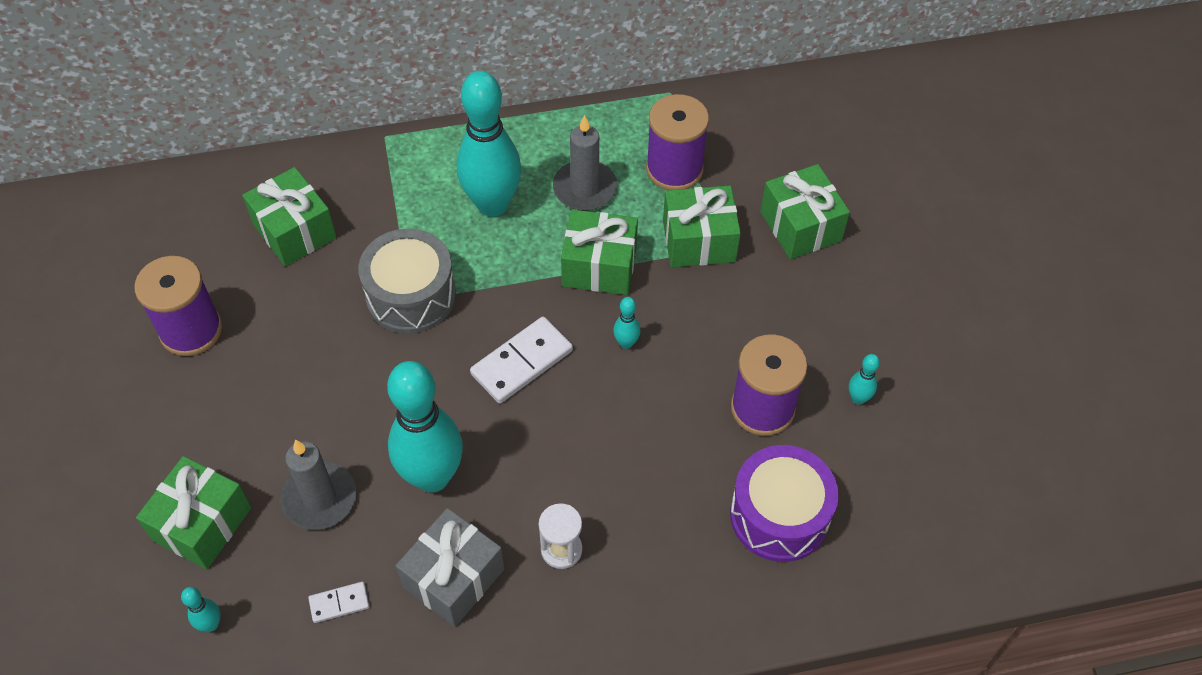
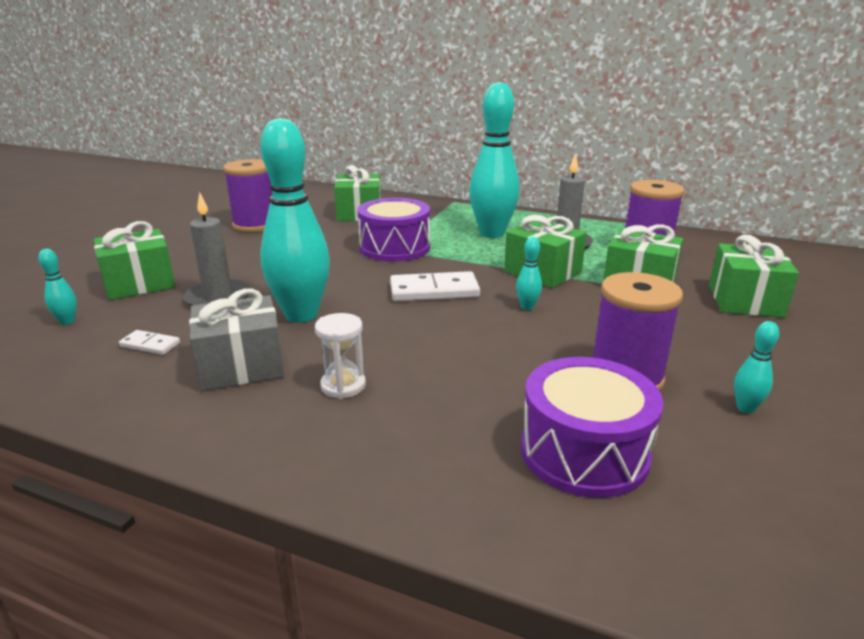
camera: 35 degrees right, 30 degrees down
(411, 295) = (395, 248): grey drum -> purple drum

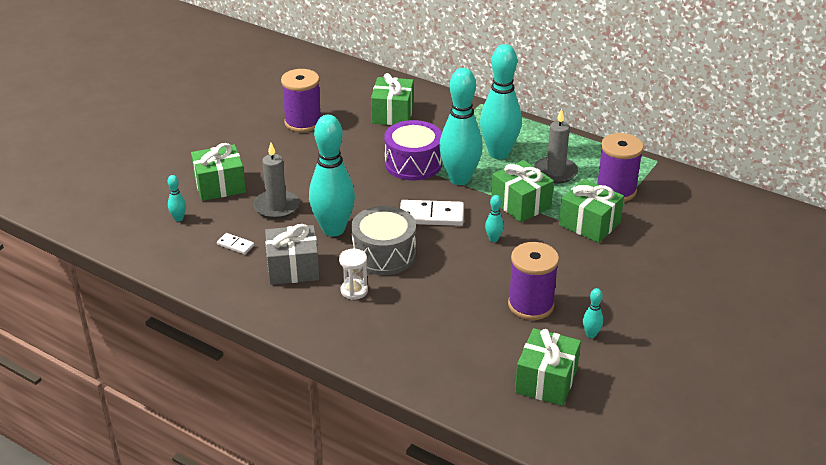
camera: 10 degrees right, 10 degrees up
(380, 336) = (384, 254): none -> grey drum
(456, 256) = (459, 179): none -> turquoise bowling pin
(584, 452) = (479, 349): purple drum -> none
(745, 300) = (658, 250): green gift -> green gift (546, 381)

